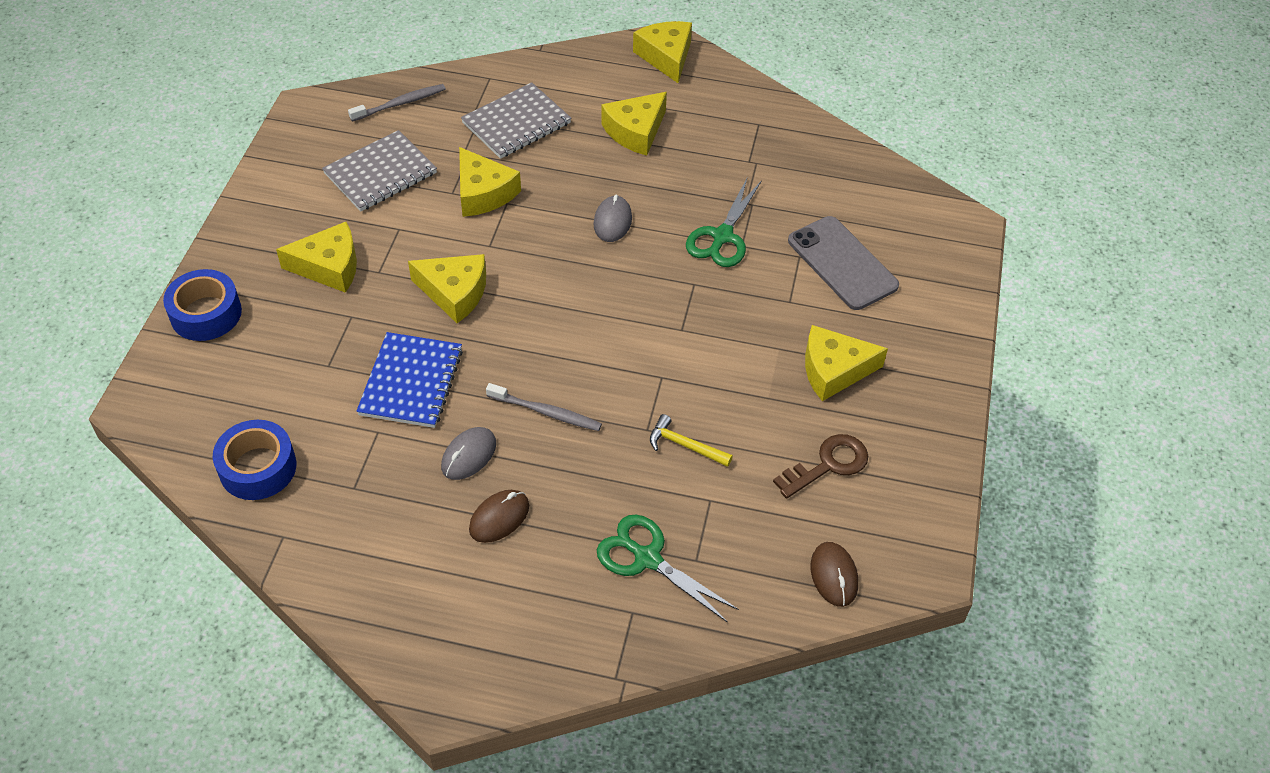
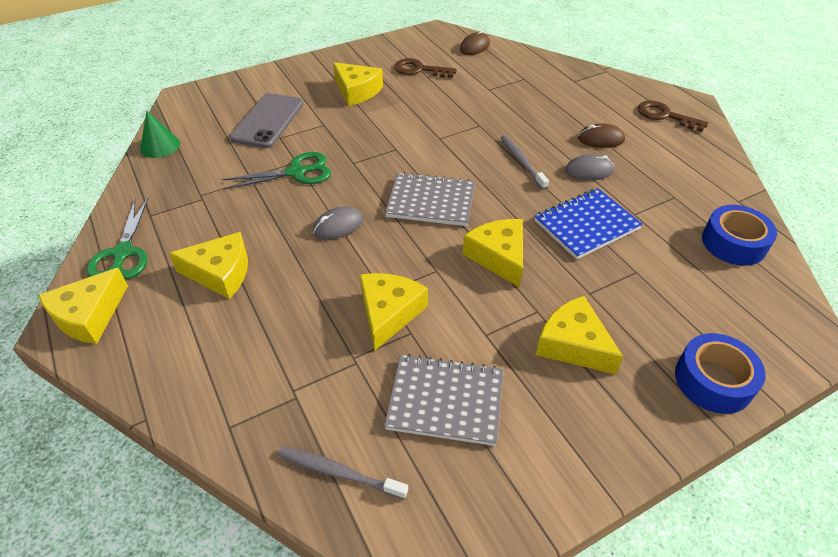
camera: 130 degrees left, 5 degrees down
(459, 633) = (665, 116): none -> brown key
(516, 123) = (281, 354): grey notebook -> grey notebook (431, 201)
(647, 558) = (545, 90): green scissors -> green scissors (122, 254)
(685, 445) = (470, 110): yellow hammer -> none
(872, 169) = (160, 146): none -> green cone

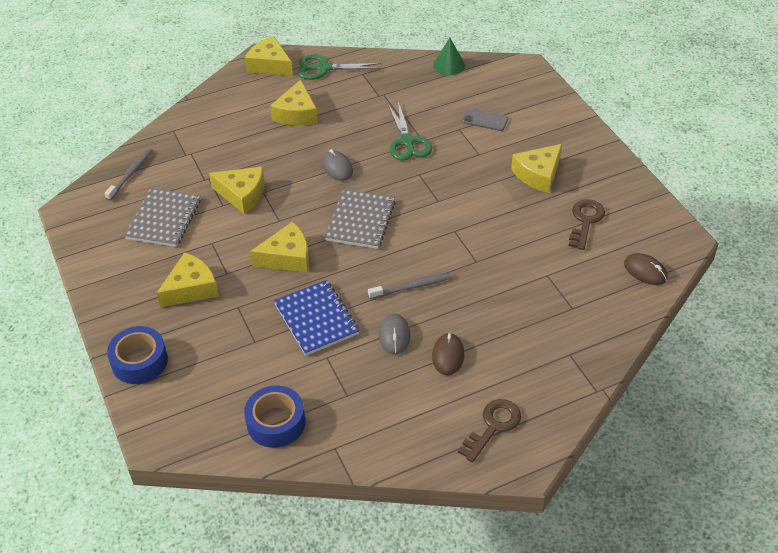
camera: 95 degrees right, 0 degrees up
(268, 121) = (485, 120): grey phone -> grey phone, size x0.55

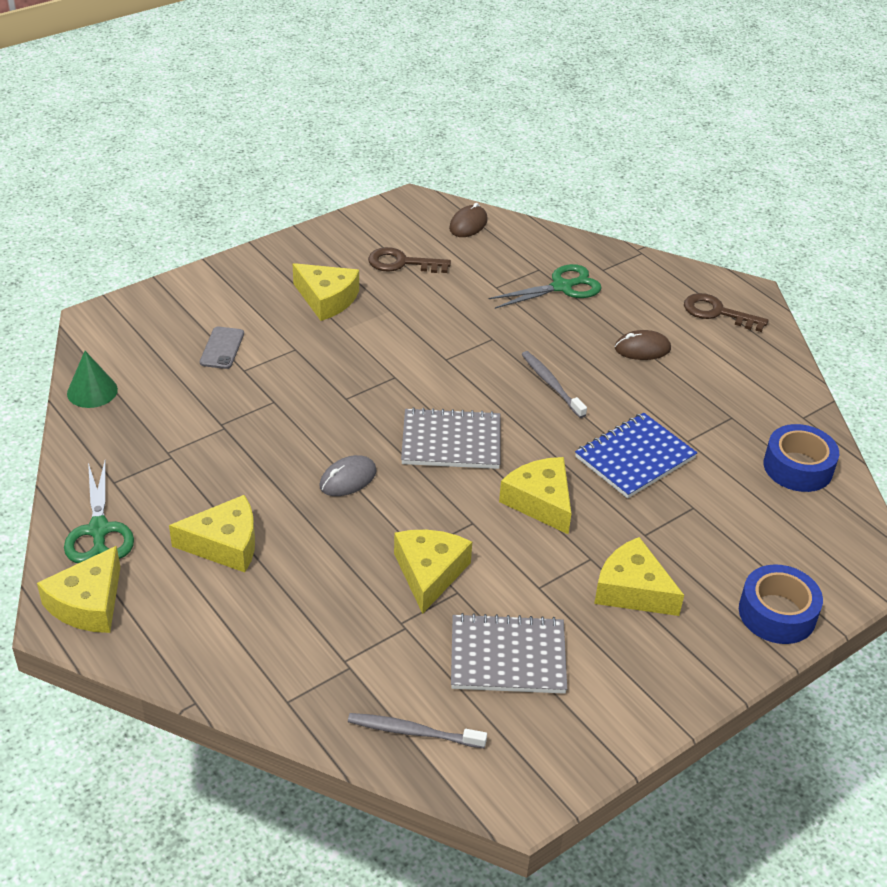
camera: 105 degrees left, 5 degrees down
(394, 335) = (632, 391): grey mouse -> none
(407, 142) = (279, 415): green scissors -> green scissors (562, 287)

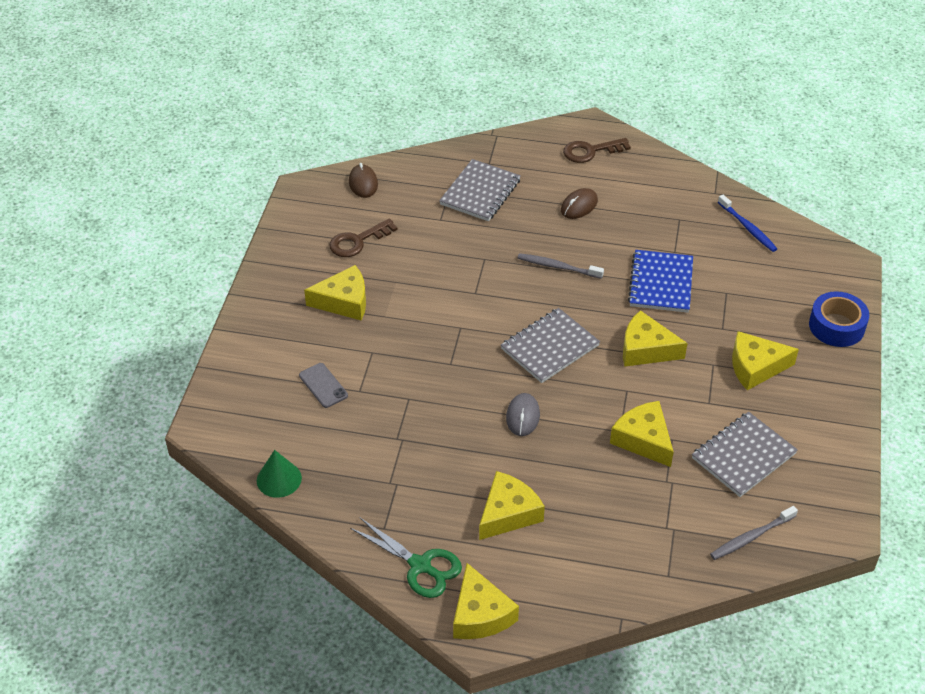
camera: 40 degrees left, 5 degrees up
(562, 287) = (480, 192): green scissors -> grey notebook
(798, 467) = (748, 228): blue tape -> blue toothbrush

